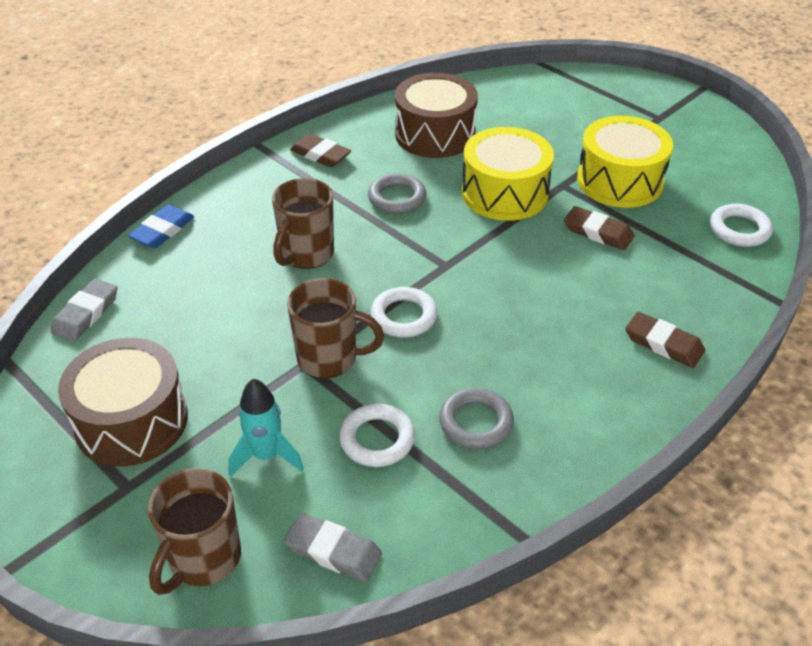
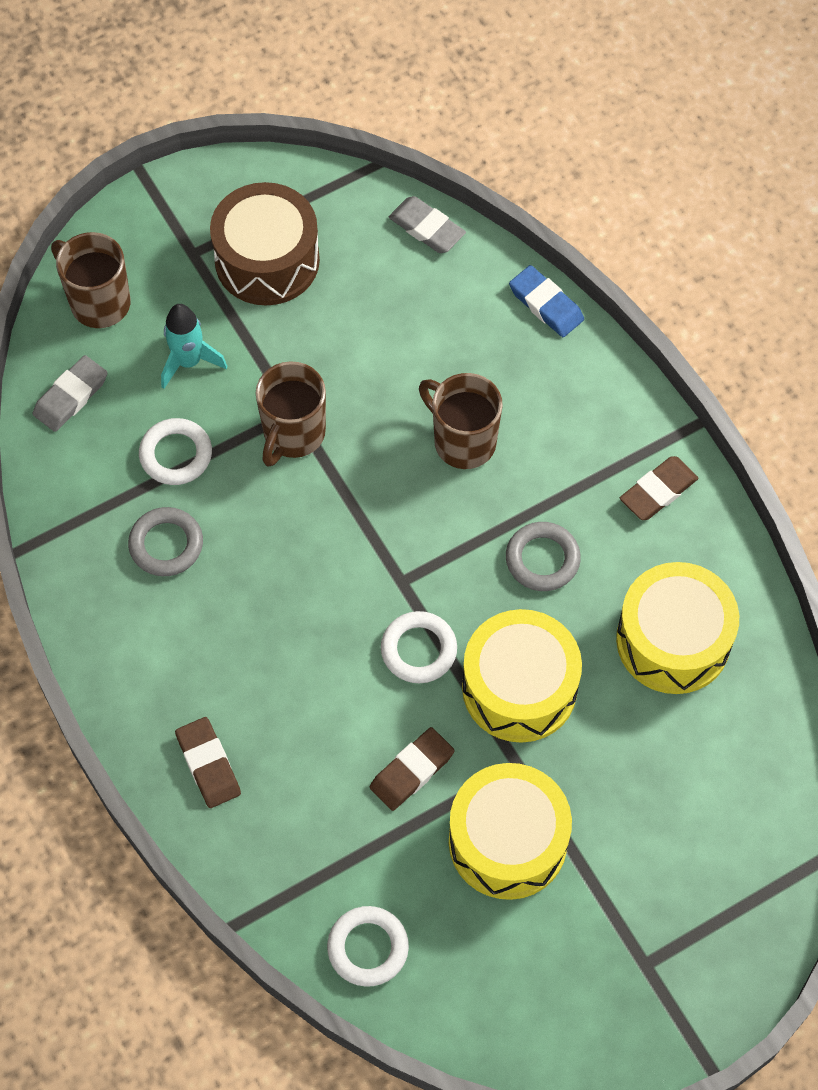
camera: 105 degrees right, 20 degrees up
(403, 316) = (332, 516): white ring -> white ring (418, 650)
(435, 134) = (673, 640): brown drum -> yellow drum
(663, 344) = (208, 764): brown eraser -> brown eraser turned 75 degrees counterclockwise

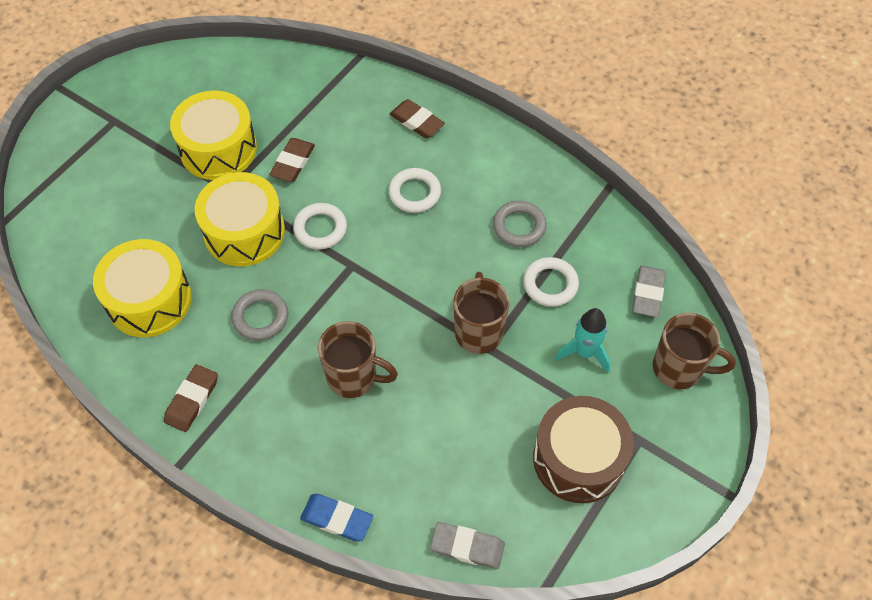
camera: 155 degrees right, 5 degrees down
(368, 948) = (278, 73): white ring -> white ring (414, 193)

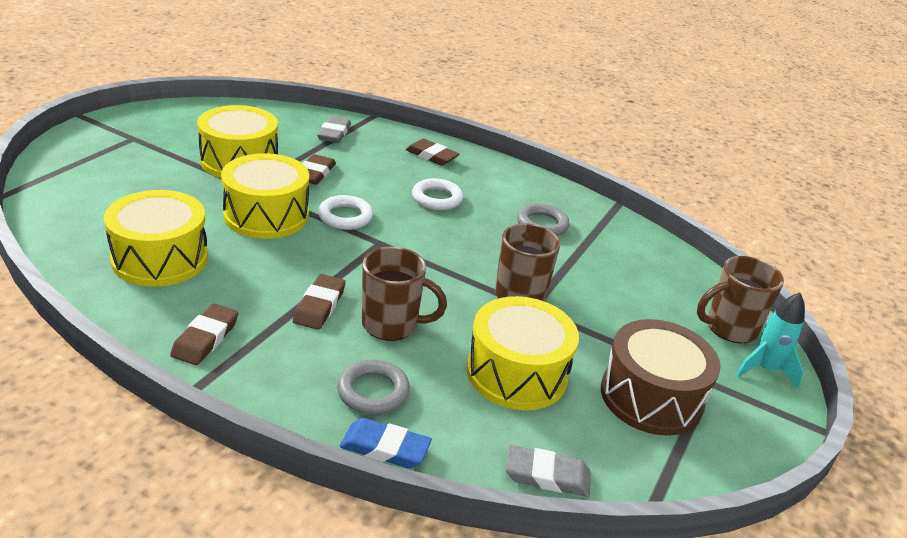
camera: 10 degrees left, 25 degrees down
(260, 317) = (285, 276): grey ring -> grey ring (373, 391)
(290, 355) = (319, 306): none -> brown eraser
(460, 433) = (516, 373): none -> yellow drum
(550, 284) = (582, 264): white ring -> none
(584, 352) = (631, 313): turquoise rocket -> turquoise rocket (764, 369)
(648, 293) = (678, 274): grey eraser -> grey eraser (334, 133)
(679, 369) = (729, 328): brown mug -> brown mug turned 150 degrees clockwise

